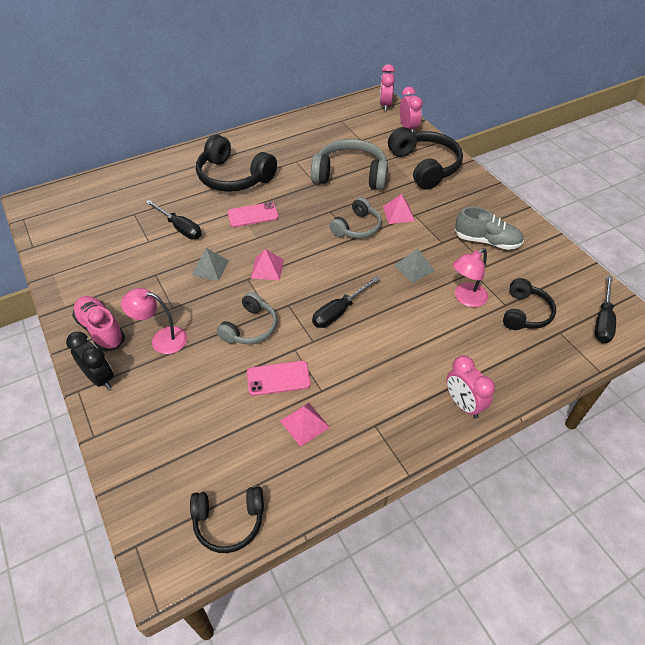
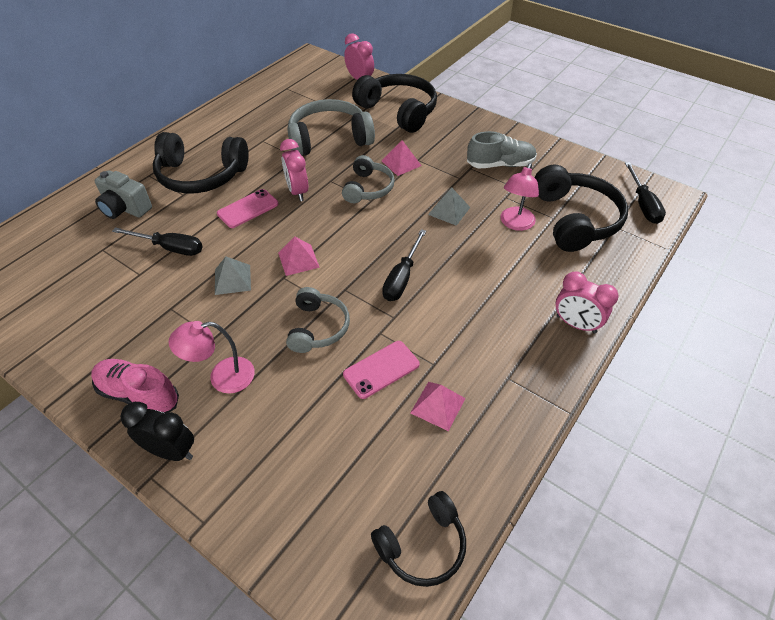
camera: 25 degrees left, 0 degrees up
(166, 187) = (125, 208): none -> grey camera
(385, 105) = (323, 63): pink clock -> pink clock (297, 191)
(525, 313) = (575, 219): black headphones -> black headphones, size x1.65

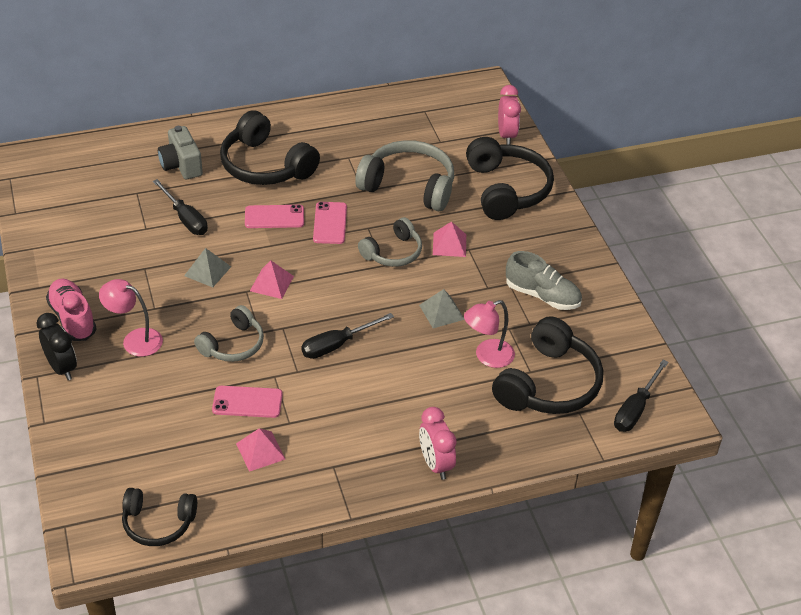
camera: 35 degrees right, 5 degrees down
(297, 191) = (330, 223): pink clock -> pink phone

